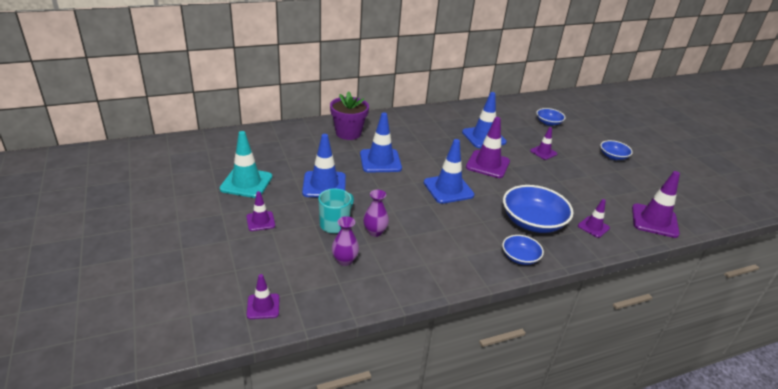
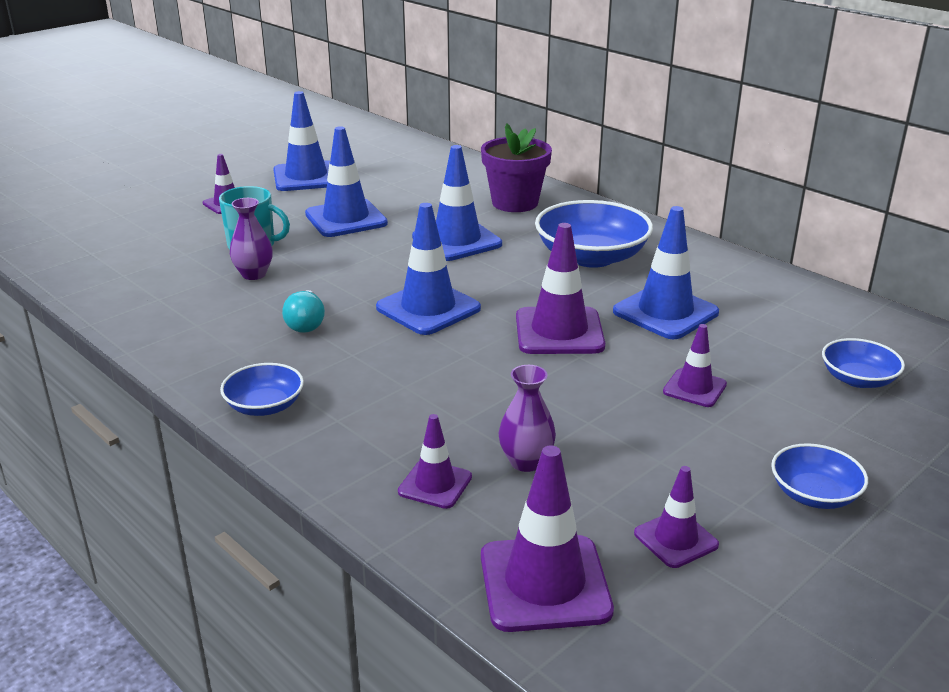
camera: 70 degrees right, 5 degrees down
(246, 183) = (306, 177): turquoise traffic cone -> blue traffic cone
(263, 306) = (59, 244): purple traffic cone -> purple traffic cone (675, 539)
(344, 260) = (172, 268): purple vase -> purple vase (526, 462)
(444, 227) = (306, 323): none -> turquoise light bulb
(532, 222) = (392, 406): blue bowl -> blue bowl (591, 257)

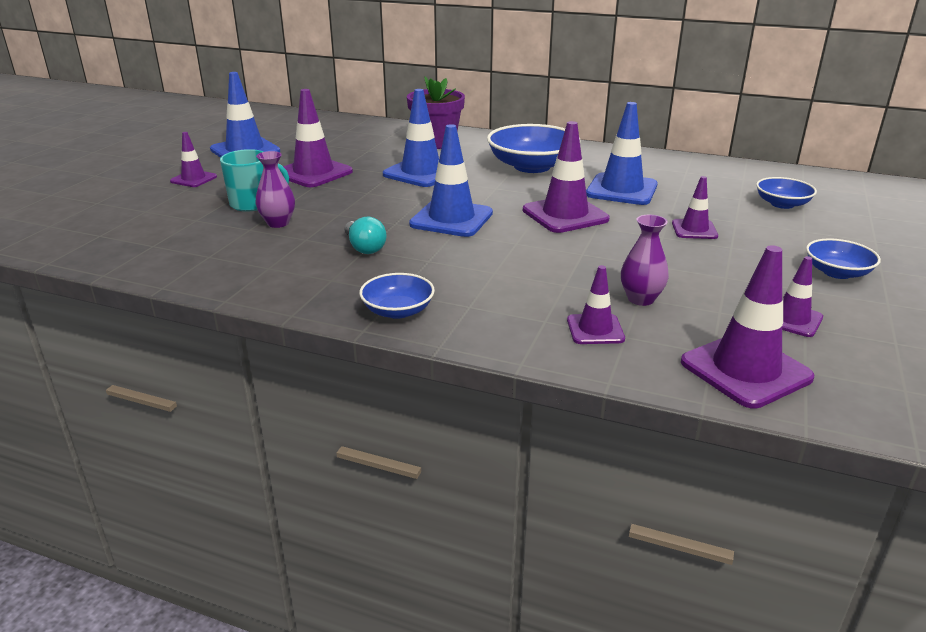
camera: 25 degrees left, 0 degrees up
(346, 219) = (313, 173): blue traffic cone -> purple traffic cone

